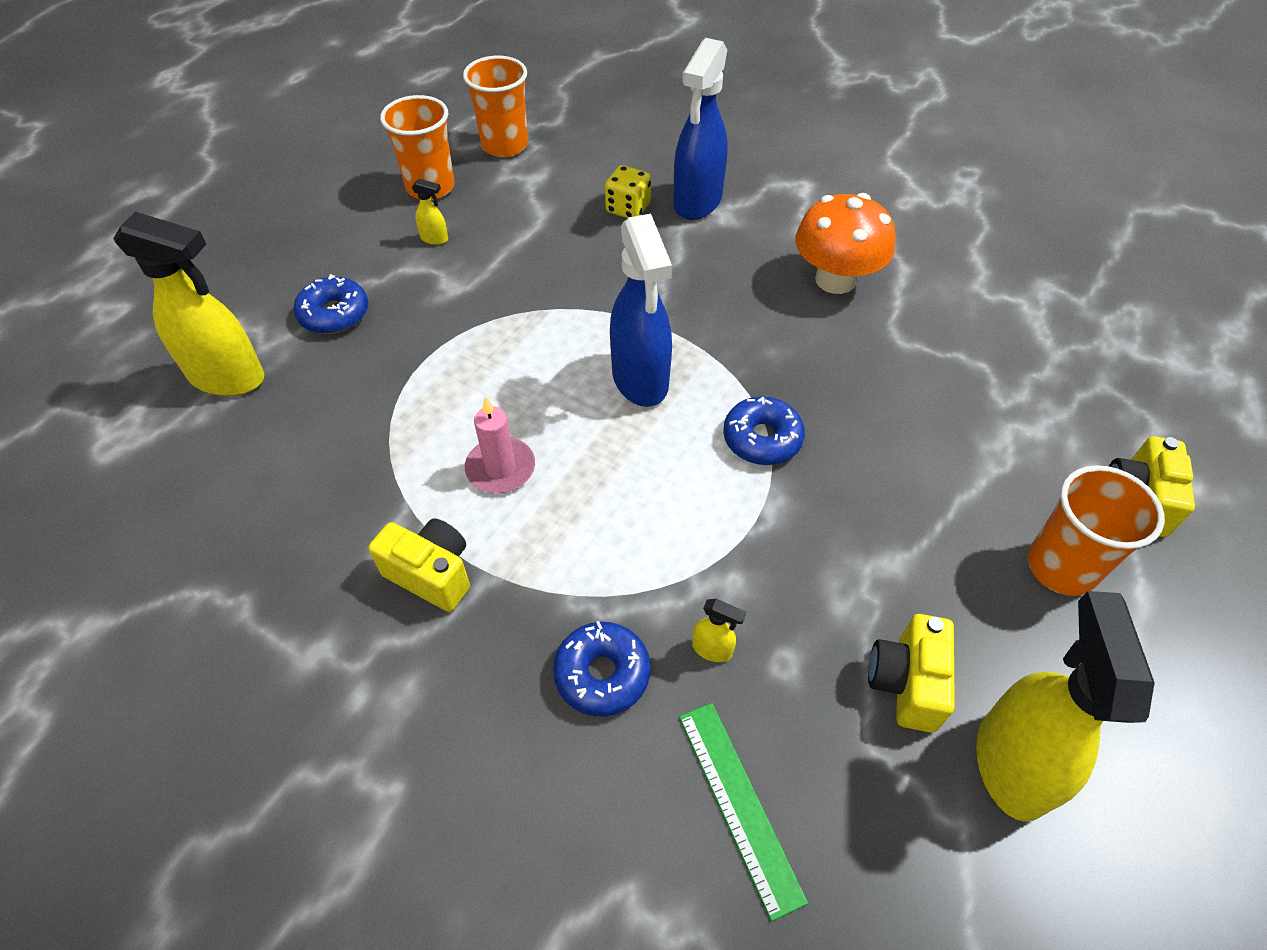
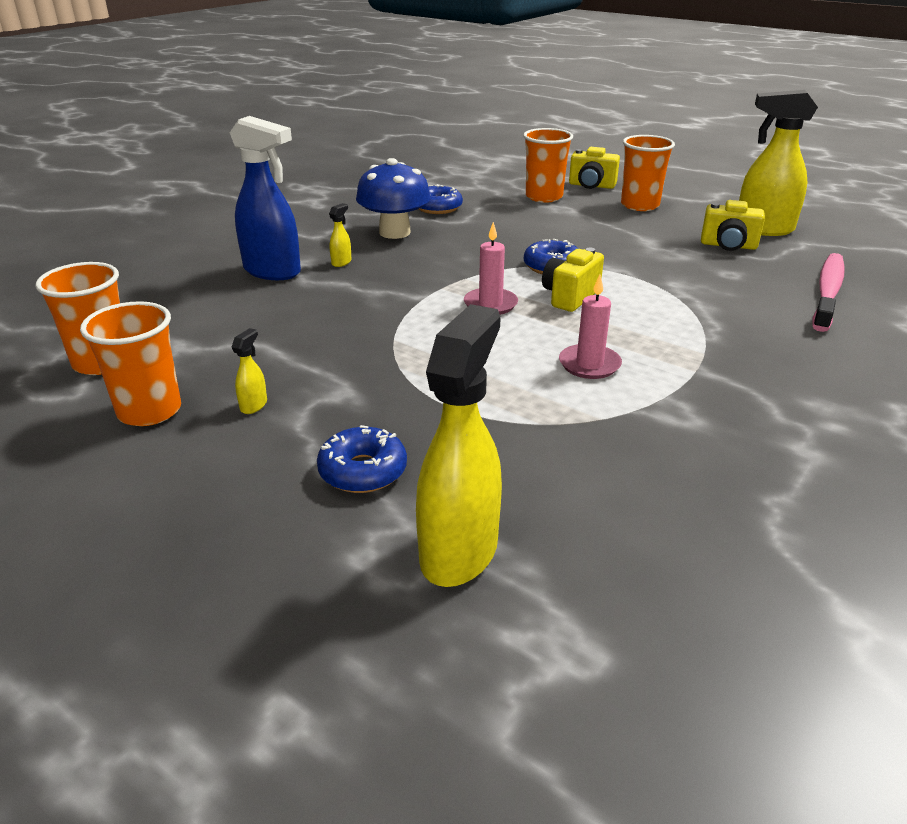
camera: 85 degrees left, 20 degrees down
(431, 574) = (707, 395): yellow camera -> yellow camera (570, 297)
(602, 674) = (764, 328): blue donut -> blue donut (437, 208)
(628, 208) = (264, 300): yellow dice -> none
(640, 380) = (490, 304): blue spray bottle -> pink candle
(712, 649) = (729, 293): yellow spray bottle -> yellow spray bottle (341, 262)
(739, 804) = (828, 292): green ruler -> pink toothbrush
(835, 280) = (394, 232): orange mushroom -> blue mushroom
(1043, 432) = (544, 197): none -> orange cup

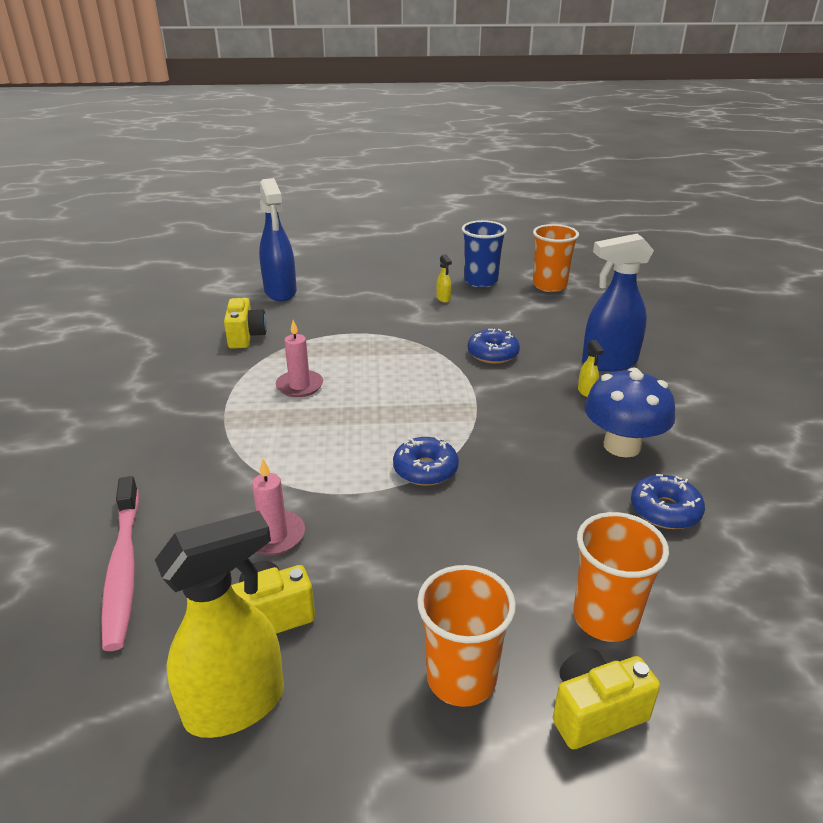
camera: 140 degrees right, 0 degrees up
(149, 411) = (481, 281): orange cup -> blue cup
(363, 471) = (353, 298): blue donut -> blue donut (493, 354)
(459, 551) = (280, 292): yellow spray bottle -> blue spray bottle
(490, 304) = (420, 404): pink candle -> pink candle (274, 535)
(570, 297) = (370, 438): yellow camera -> yellow camera (246, 337)

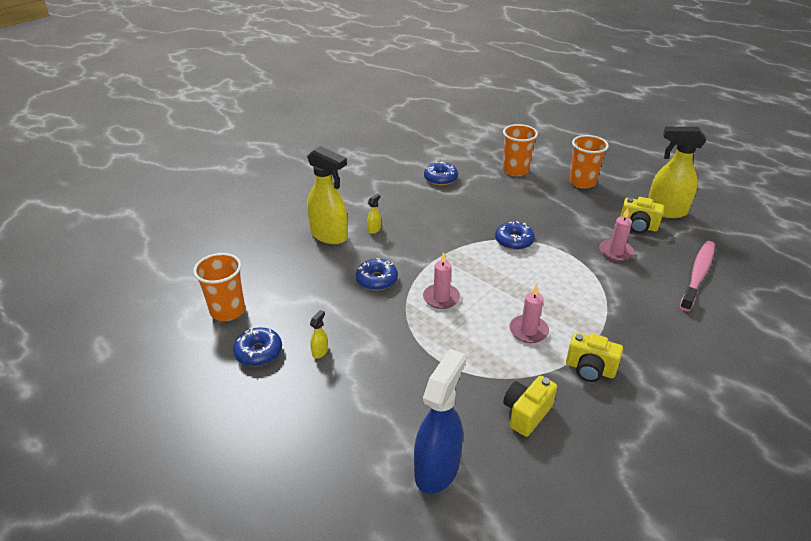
camera: 135 degrees left, 5 degrees up
(414, 370) = (441, 298): none -> pink candle
(481, 281) = (259, 352): blue cup -> blue donut
(595, 712) = (550, 160): yellow camera -> yellow camera (590, 369)
(608, 363) = (329, 236): blue spray bottle -> yellow spray bottle
(622, 446) = (410, 202): blue mushroom -> none

